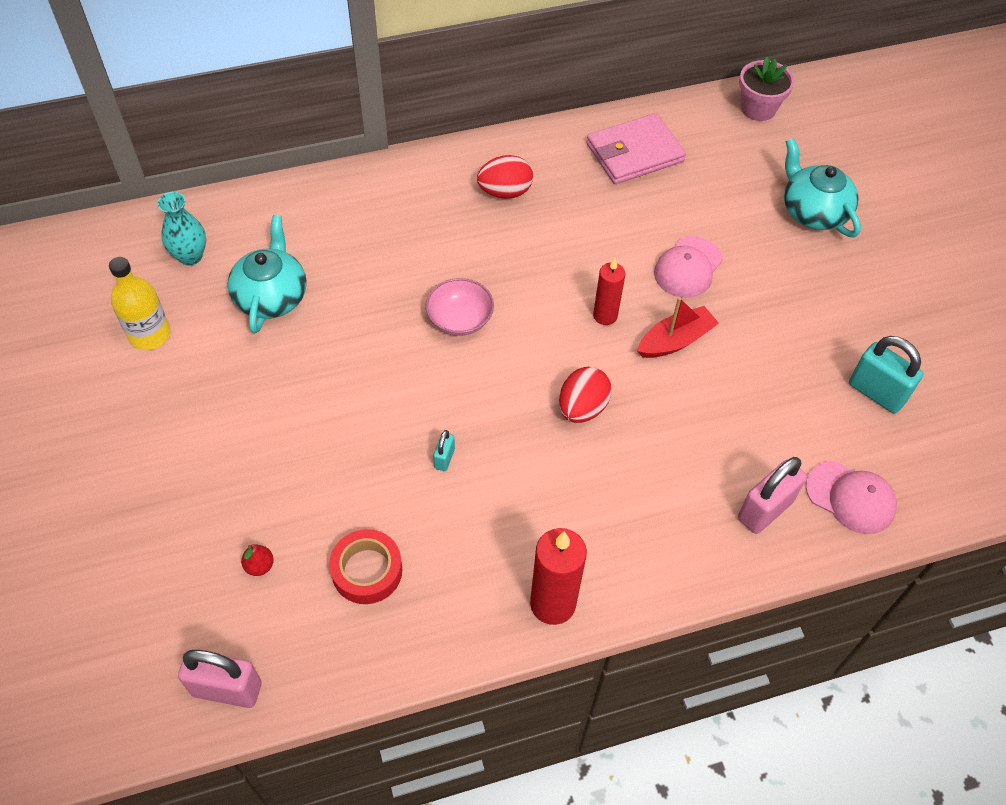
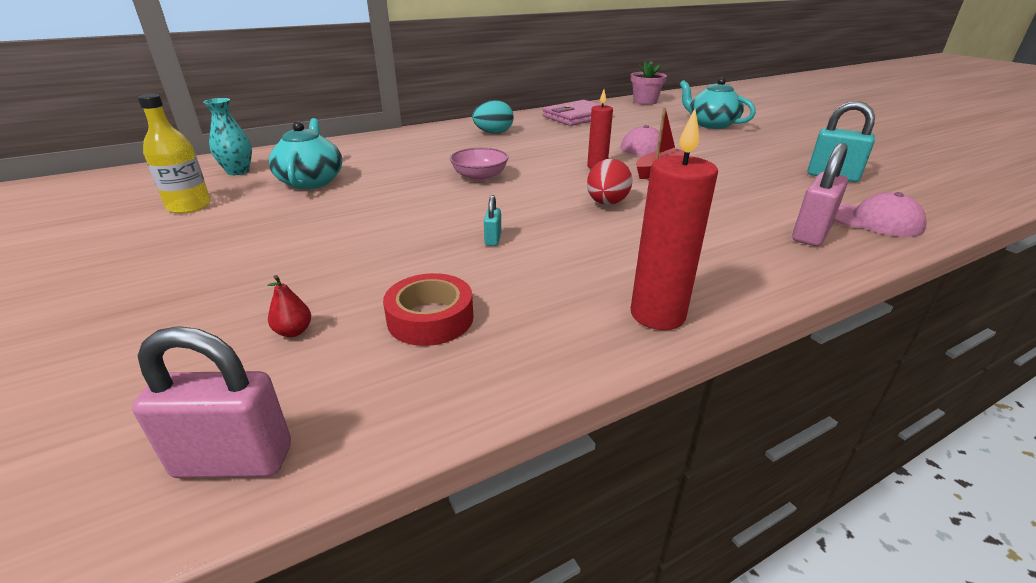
camera: 10 degrees left, 25 degrees down
(505, 192) = (493, 133): red egg -> turquoise egg

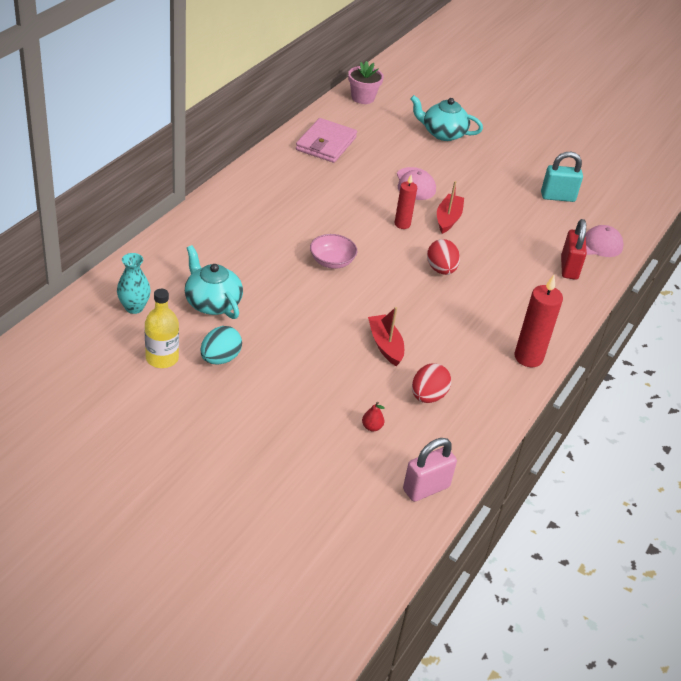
camera: 35 degrees left, 10 degrees up
(430, 318) = (428, 396): red tape -> red egg
(445, 250) = (385, 345): none -> red boat
(493, 133) = (280, 191): turquoise egg -> turquoise egg (220, 358)
(493, 239) = (403, 327): turquoise padlock -> none
(811, 234) = (569, 268): pink padlock -> red padlock

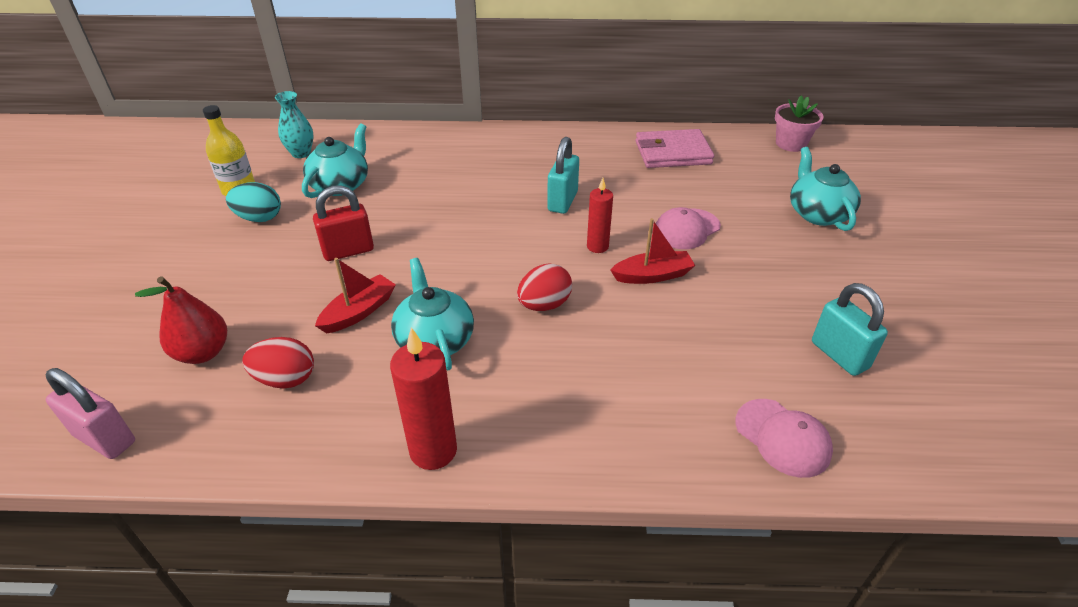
camera: 65 degrees right, 0 degrees up
(332, 261) = (474, 225): pink bowl -> none
(339, 214) = (562, 201): none -> turquoise padlock
(372, 427) = (203, 353): red pear -> red pear, size x2.09
(438, 324) = (434, 339): none -> turquoise teapot
(569, 268) = (685, 425): red padlock -> red padlock (348, 251)

